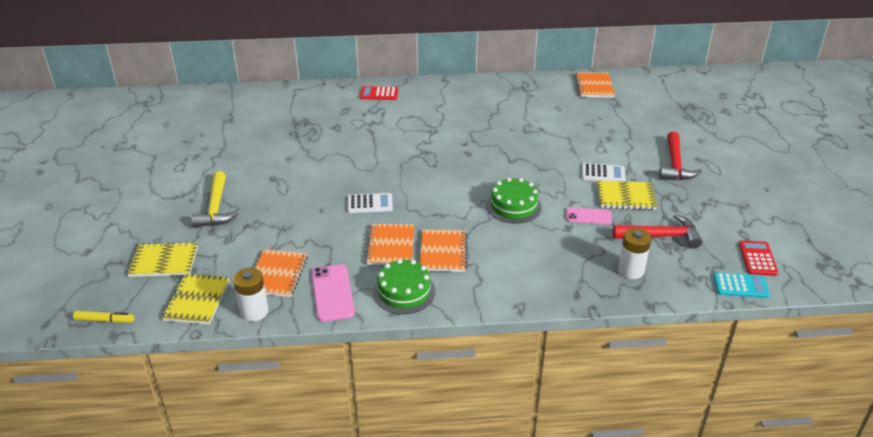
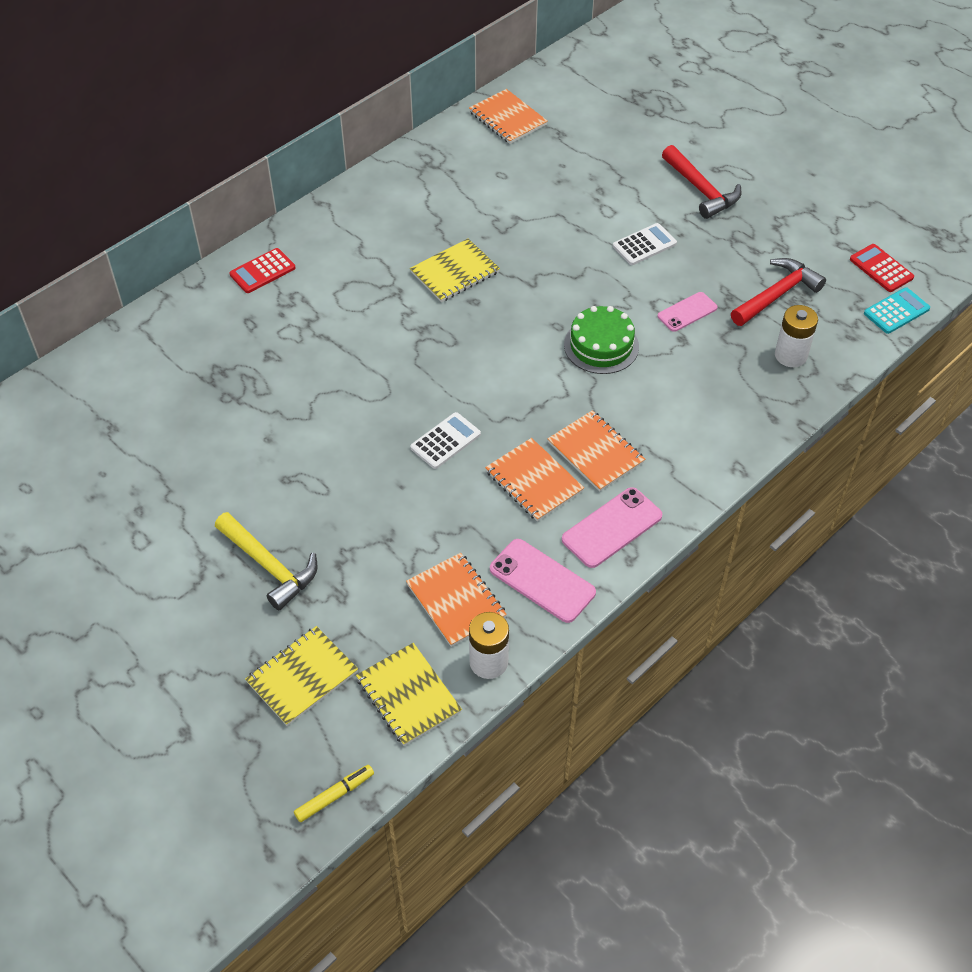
camera: 40 degrees left, 15 degrees up
(404, 292) = (612, 528): green cake -> pink phone
(625, 197) = (696, 263): yellow notebook -> yellow notebook (454, 272)

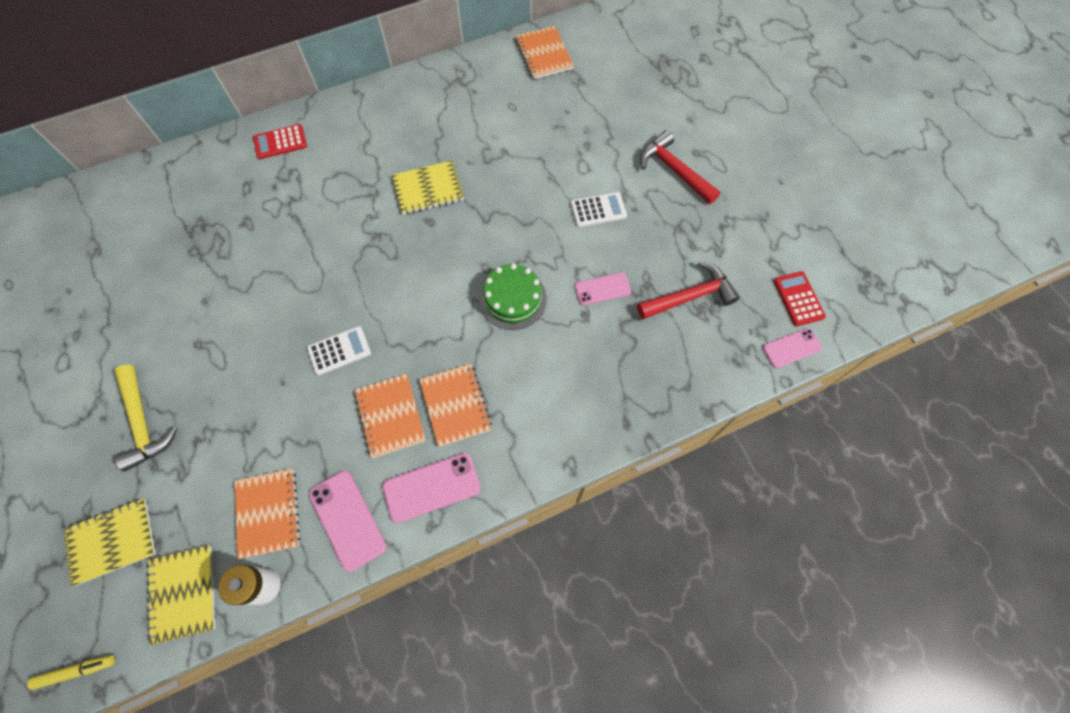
camera: 20 degrees right, 15 degrees up
(701, 190) = (674, 170): red hammer -> red hammer turned 150 degrees clockwise
(790, 355) = (673, 363): white battery -> none
(896, 311) = (791, 348): turquoise calculator -> pink phone

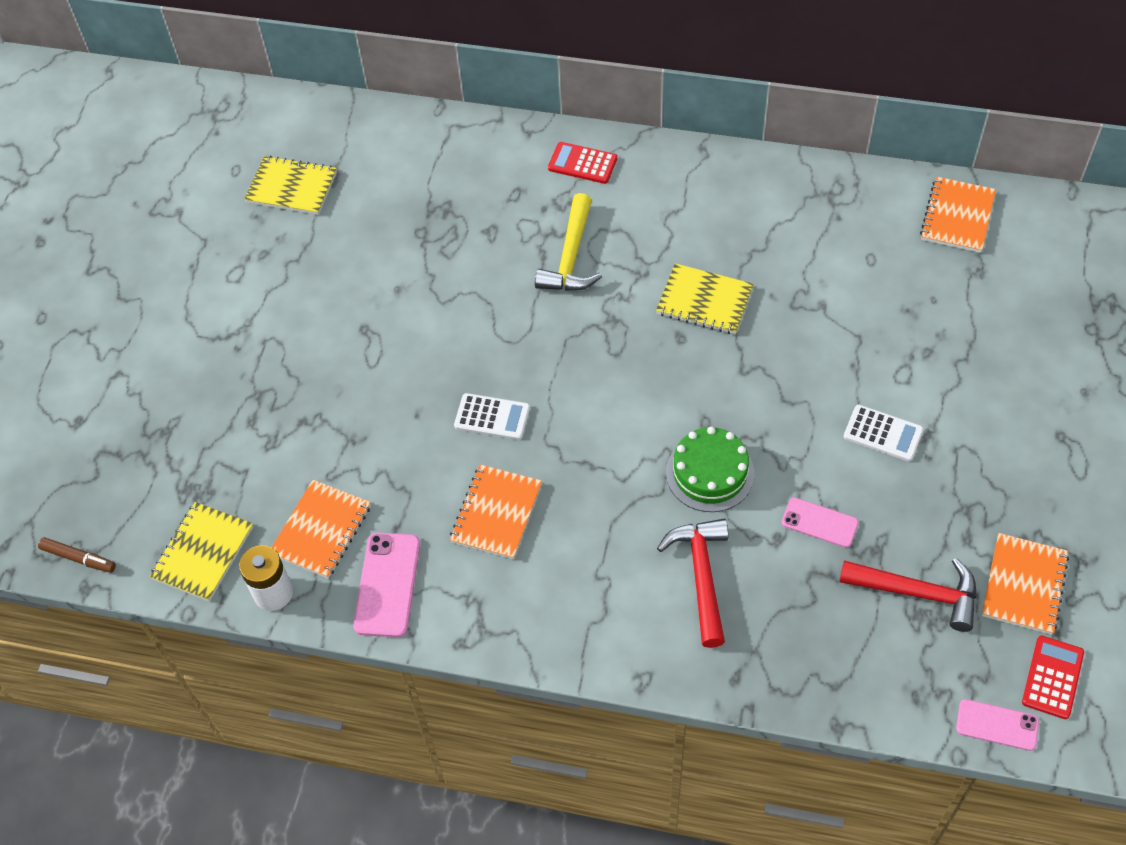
camera: 40 degrees right, 10 degrees down
(76, 671) = (79, 558): yellow marker -> brown marker
(112, 541) = (175, 466): yellow notebook -> yellow notebook (291, 187)
(143, 423) = (268, 375): yellow hammer -> yellow hammer (571, 257)
(432, 487) = (487, 608): pink phone -> none
(455, 405) = (568, 544): orange notebook -> orange notebook (1023, 585)
(674, 170) = (1014, 440): red hammer -> red hammer (701, 576)

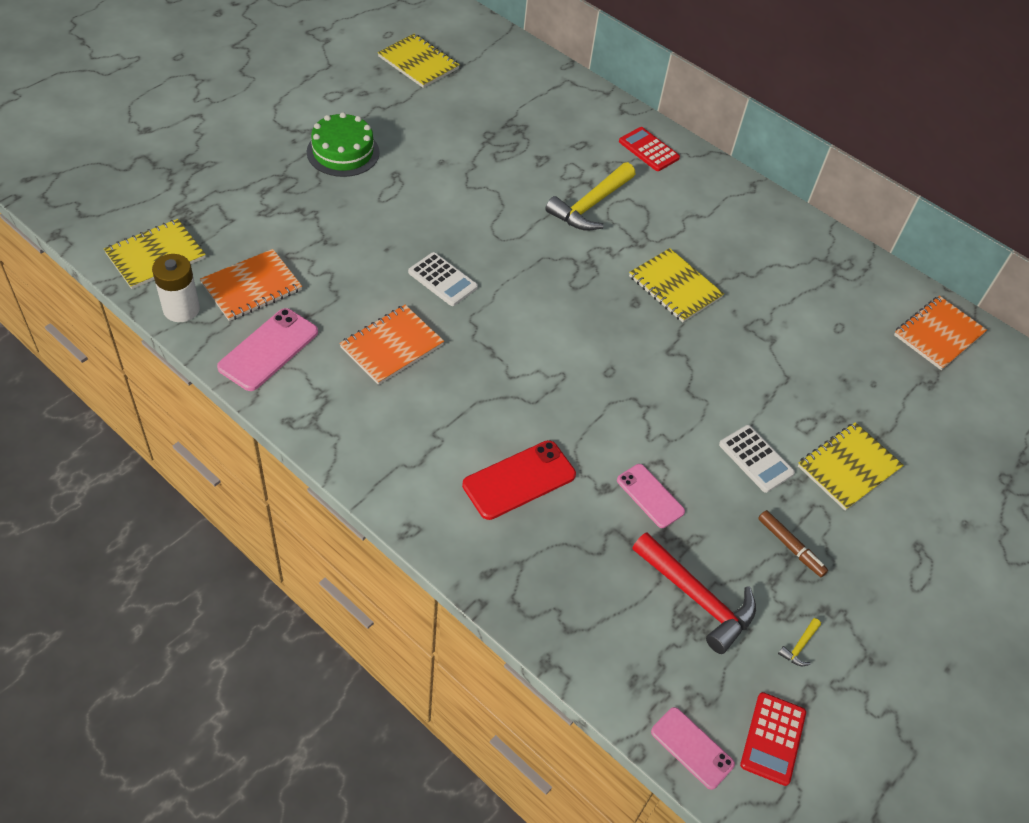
camera: 20 degrees right, 5 degrees down
(79, 558) = (69, 213): brown marker -> brown marker (790, 547)
(701, 576) = (519, 480): red hammer -> red phone
(710, 473) = (585, 409): green cake -> green cake (343, 152)
(962, 395) = (848, 467): none -> yellow notebook
(1023, 585) = (799, 646): orange notebook -> yellow hammer
(1052, 677) = (773, 738): red calculator -> red calculator turned 150 degrees clockwise

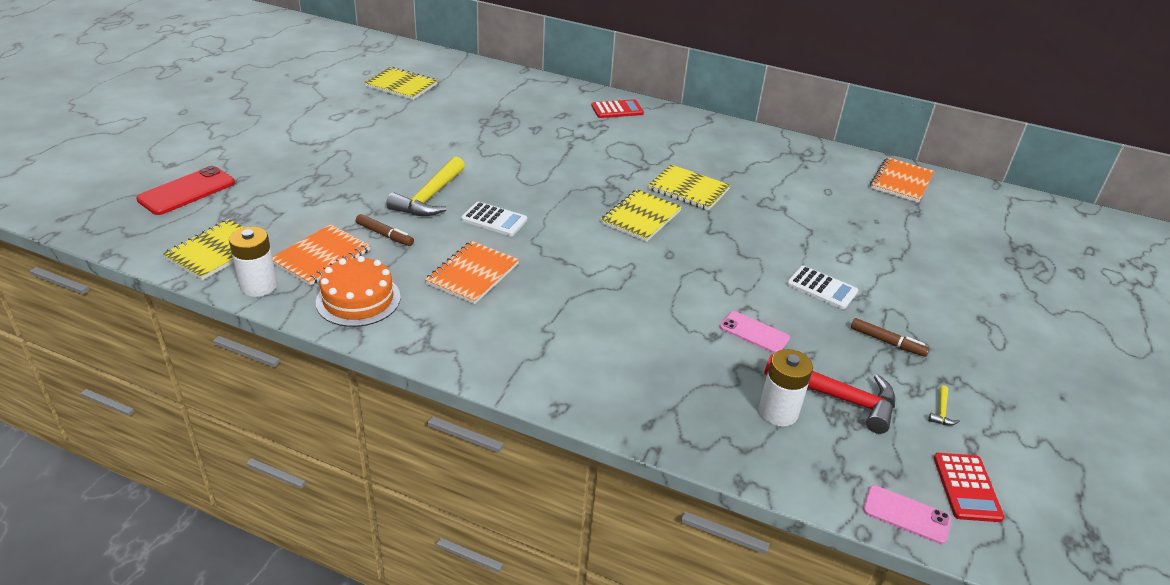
camera: 15 degrees left, 15 degrees down
(268, 350) = (358, 299): pink phone -> orange cake
(323, 273) = (385, 235): none -> brown marker
(343, 152) = (363, 151): green cake -> none
(519, 480) = (637, 347): red phone -> red phone (187, 191)
(590, 205) = (591, 150): yellow hammer -> yellow hammer (429, 197)
(625, 597) = (778, 412): none -> white battery
(648, 150) = (617, 110): red calculator -> red calculator turned 135 degrees clockwise
(848, 467) = (895, 278): yellow notebook -> yellow notebook (641, 217)

